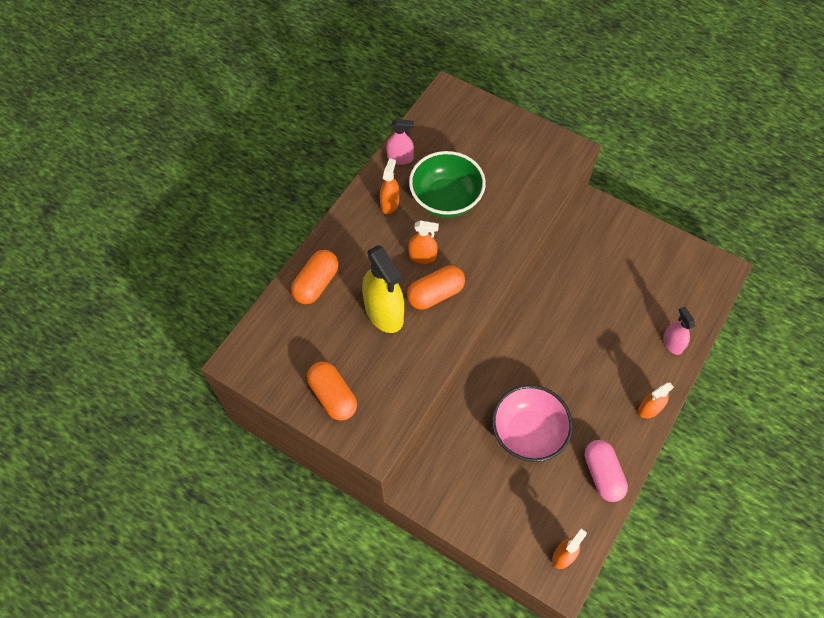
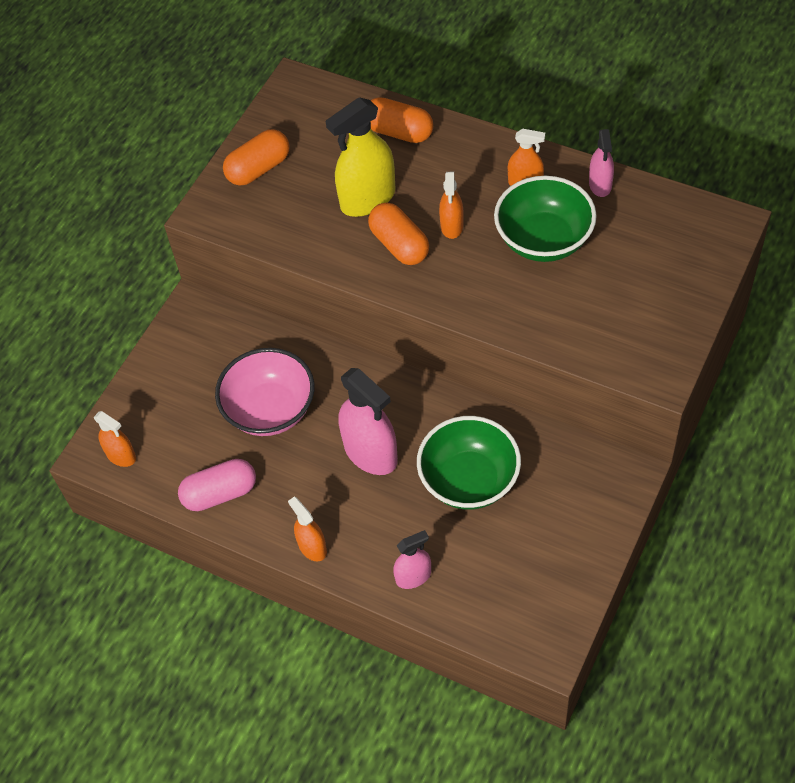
camera: 90 degrees right, 5 degrees down
(571, 362) = (370, 453): none -> pink spray bottle
(597, 300) = (469, 480): none -> green bowl

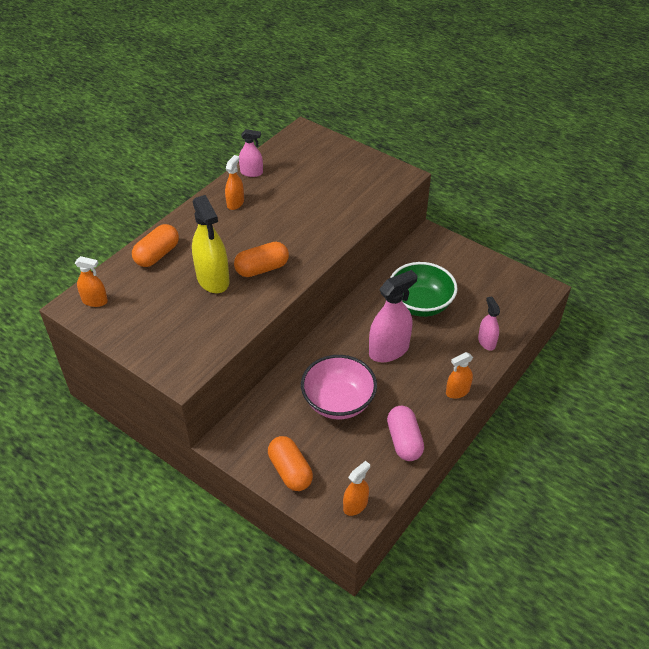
camera: 85 degrees left, 10 degrees down
(258, 169) = (152, 337): orange capsule -> orange capsule (290, 471)
(452, 226) = (256, 241): orange spray bottle -> orange spray bottle (95, 301)
(544, 240) = (286, 203): green bowl -> none

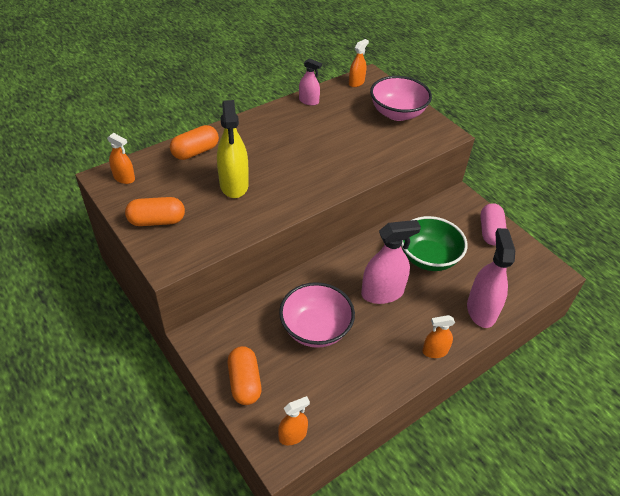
camera: 15 degrees right, 0 degrees up
(235, 203) = (283, 123): orange spray bottle -> orange spray bottle (356, 82)
(262, 269) = (282, 186): orange capsule -> orange capsule (157, 221)
(346, 165) = (397, 113): none -> pink bowl
(404, 441) = (364, 385): pink capsule -> pink capsule (490, 232)
(486, 342) = (481, 310): pink spray bottle -> pink spray bottle, size x1.80

